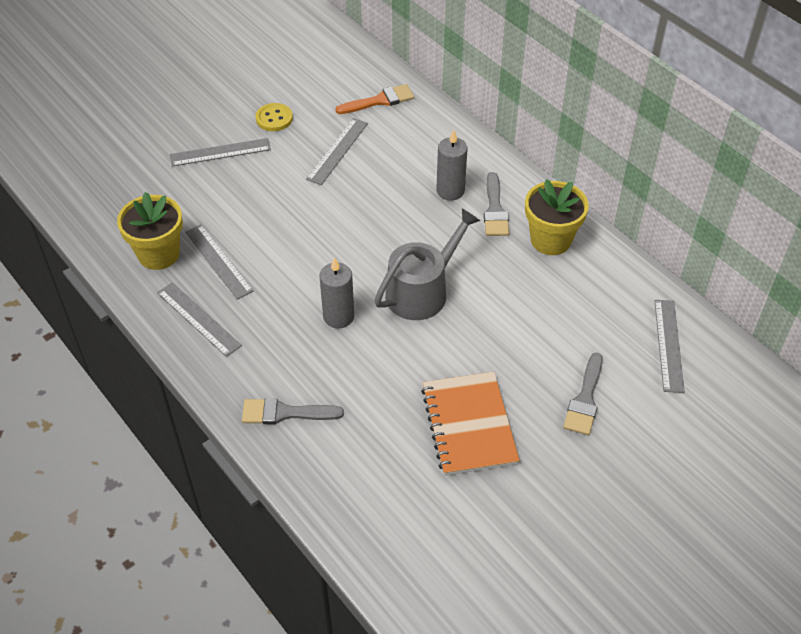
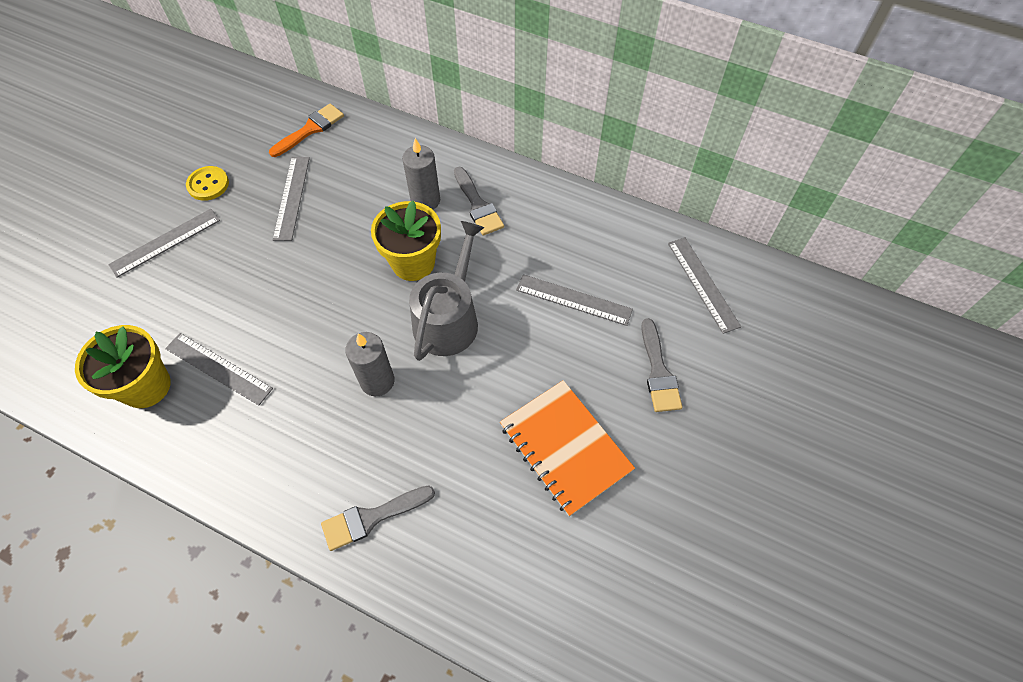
camera: 25 degrees left, 10 degrees up
(198, 319) = (226, 446): grey ruler -> grey ruler (573, 300)
(550, 240) = (545, 217): yellow flower pot -> yellow flower pot (413, 263)

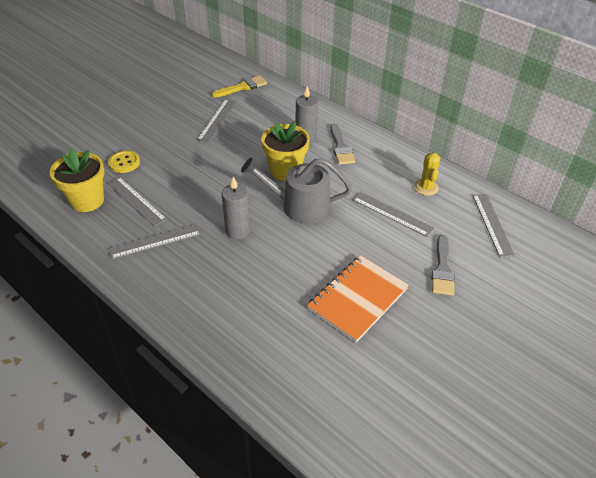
camera: 15 degrees right, 15 degrees down
(165, 242) = (129, 128): grey ruler -> grey ruler (155, 241)
(208, 184) = (167, 104): yellow button -> yellow button (124, 163)
(310, 129) = (242, 87): orange brush -> yellow brush
(372, 517) = (206, 307): grey brush -> none
(449, 318) = (299, 206): grey watering can -> grey watering can turned 120 degrees counterclockwise
(565, 448) = (357, 299): orange notebook -> orange notebook turned 60 degrees clockwise
(606, 245) = (426, 187): none -> yellow cactus

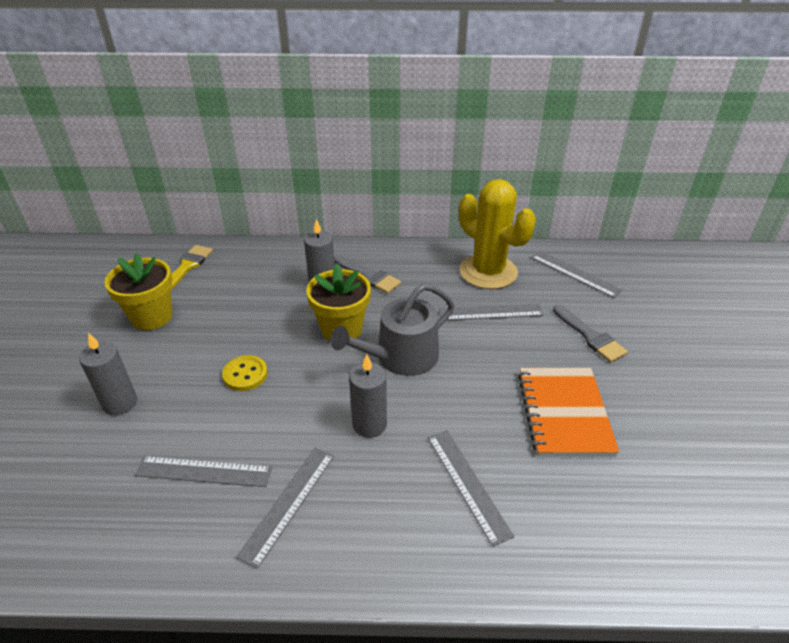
camera: 40 degrees left, 5 degrees down
(87, 200) = (130, 517): yellow flower pot -> yellow flower pot (152, 317)
(124, 163) = (130, 435): yellow button -> yellow button (245, 374)
(135, 144) = (120, 403): none -> grey candle
(217, 120) = (198, 317): grey ruler -> grey ruler (467, 484)
(426, 187) = (488, 272): yellow cactus -> yellow cactus, size x2.05

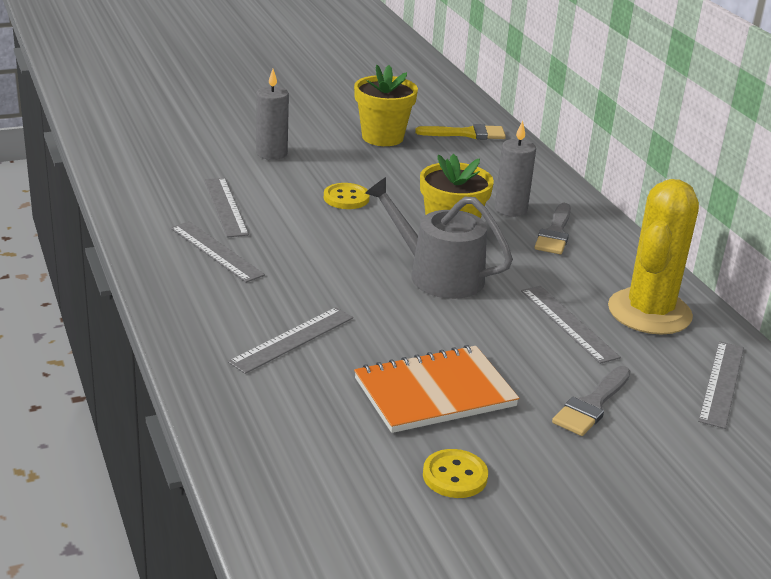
camera: 65 degrees right, 10 degrees down
(288, 503) = (216, 251): grey ruler -> grey ruler turned 45 degrees clockwise
(369, 424) = (330, 273): grey candle -> none
(668, 435) = (455, 476): none -> yellow button

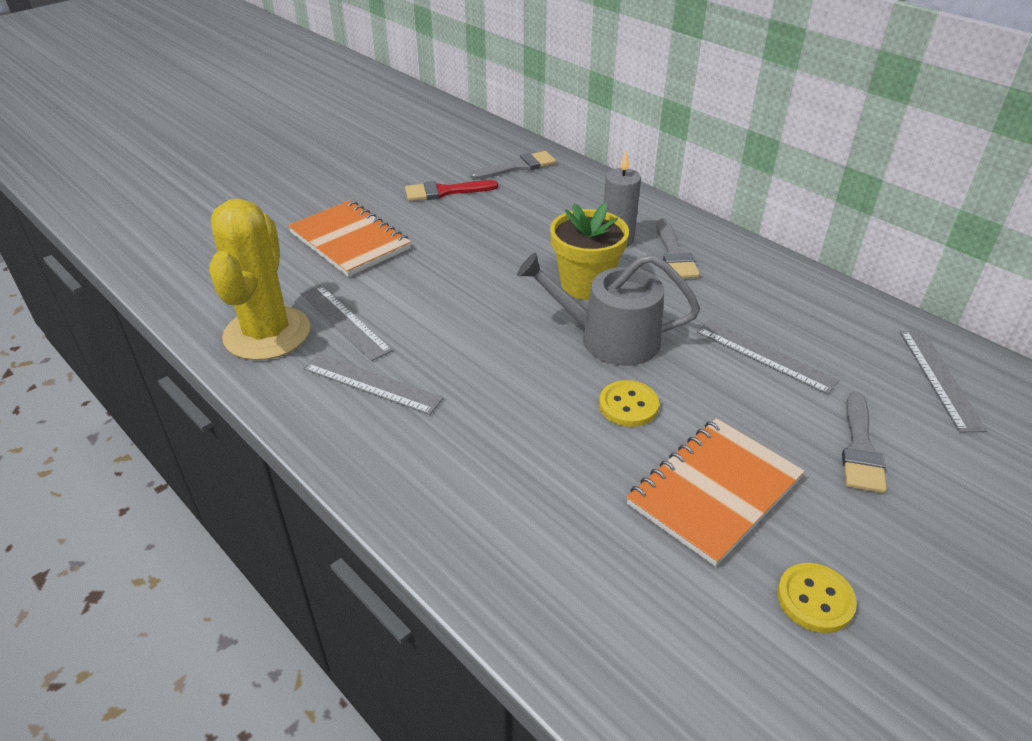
camera: 20 degrees left, 10 degrees up
(271, 153) = (350, 241): grey candle -> orange notebook
(292, 339) = (528, 475): grey ruler -> none
(346, 198) = (459, 273): yellow button -> yellow button (628, 405)
(382, 137) = (445, 192): yellow flower pot -> red brush
(467, 134) = (518, 167): yellow brush -> grey brush
(649, 312) = (819, 318): yellow cactus -> yellow cactus (267, 333)

